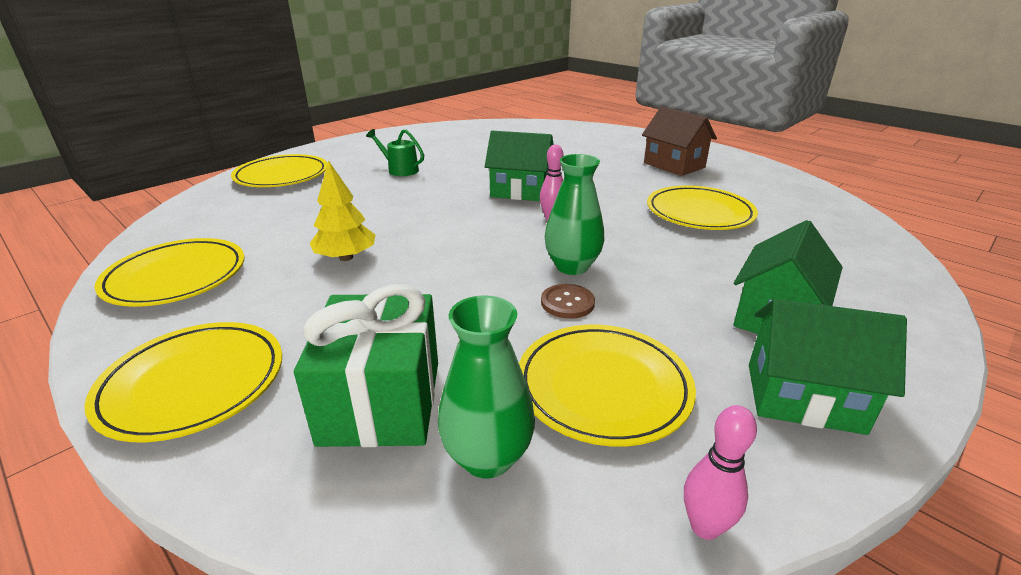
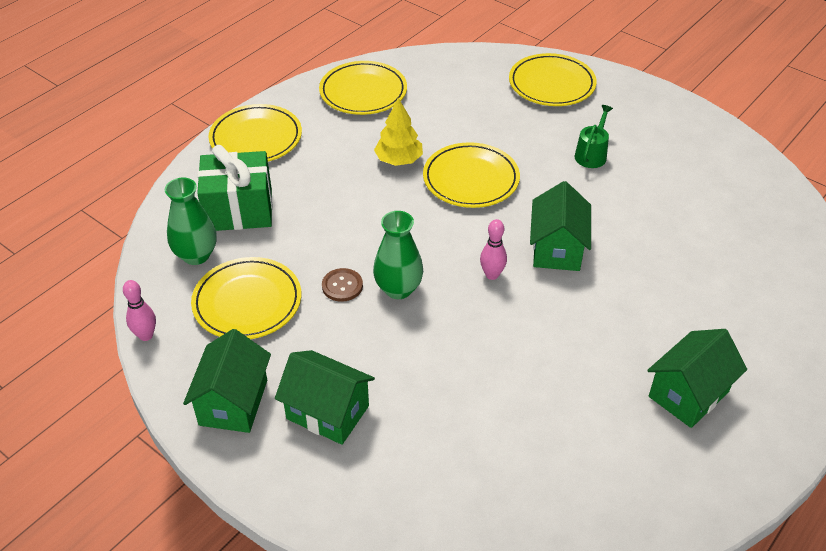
camera: 85 degrees right, 15 degrees up
(674, 165) = (688, 394): brown house -> green house
(699, 213) = (530, 396): yellow plate -> yellow plate (471, 179)

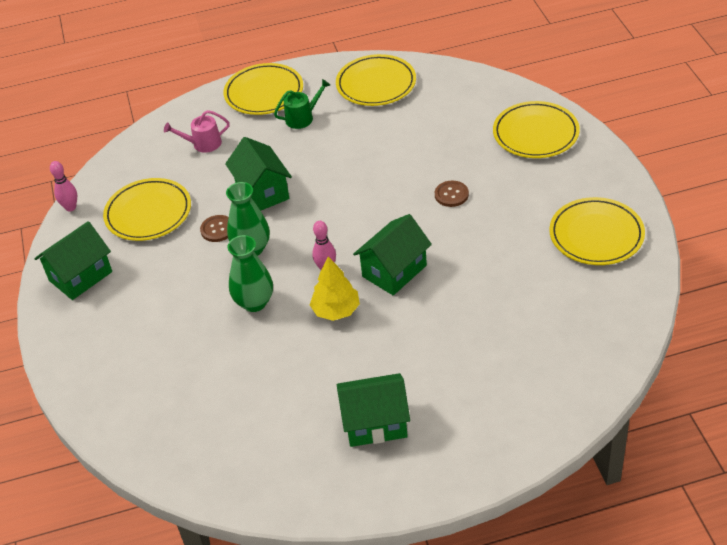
camera: 40 degrees right, 0 degrees up
(196, 255) = (147, 165): green vase -> green vase (254, 302)
(239, 210) = (203, 144): green gift -> pink watering can
(327, 412) = (128, 311): green house -> green house (262, 192)
(399, 160) = (348, 151): yellow tree -> yellow tree (336, 310)
(471, 179) = (386, 188): yellow plate -> yellow plate (596, 235)
(535, 161) = (451, 195): none -> brown button
(591, 154) = (504, 207): green watering can -> green watering can (302, 118)

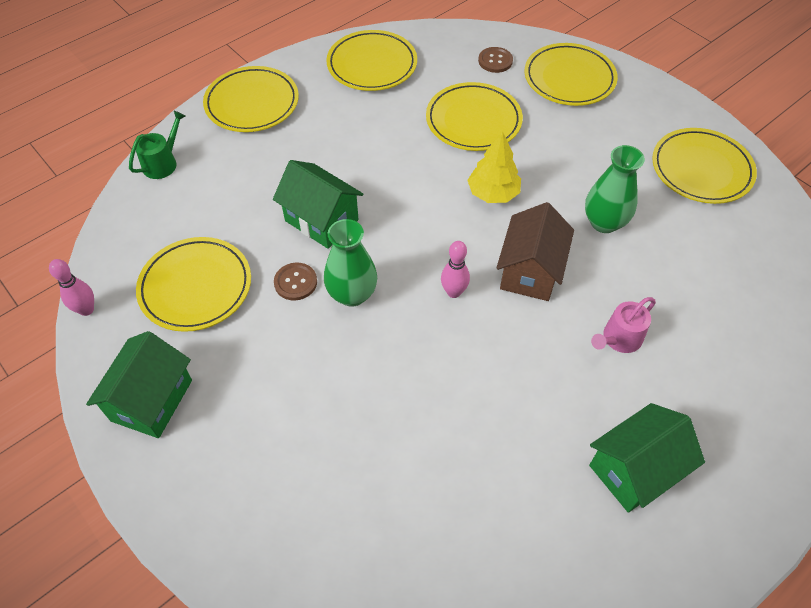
camera: 30 degrees left, 10 degrees up
(203, 144) = (215, 181): pink watering can -> pink watering can (619, 339)
(254, 302) = (397, 362): green vase -> green vase (604, 222)
(302, 118) = (314, 121): green watering can -> green watering can (163, 163)
(336, 310) = (497, 340): yellow tree -> yellow tree (493, 193)
(394, 271) = (530, 271): green house -> brown house
(429, 148) = (473, 120): none -> yellow plate
(451, 195) = (531, 166): brown button -> brown button (495, 61)

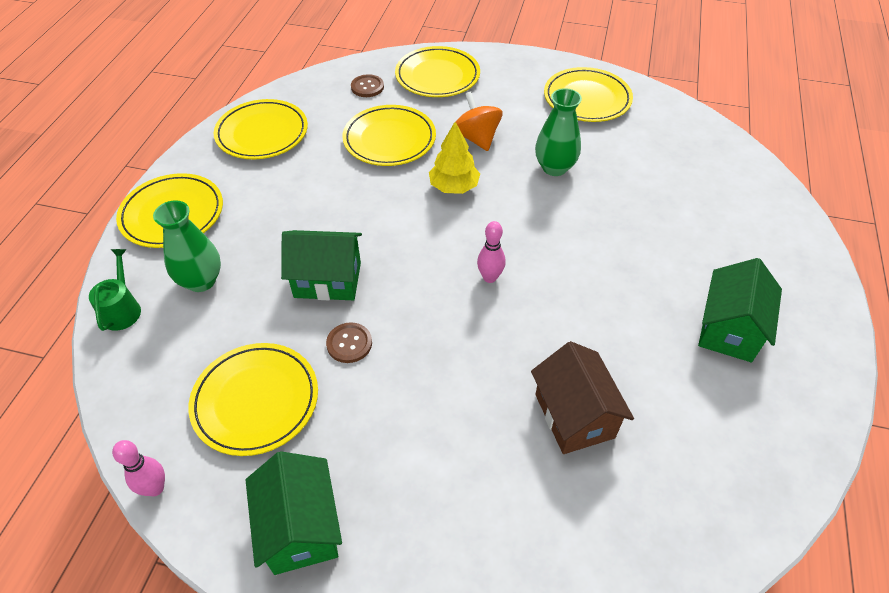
camera: 35 degrees left, 5 degrees down
(352, 294) = (408, 325): green vase -> green vase (201, 281)
(530, 271) = (533, 230): brown house -> brown house (574, 416)
(554, 157) = (477, 138): none -> orange spinning top
(619, 339) = (637, 244): pink watering can -> none

